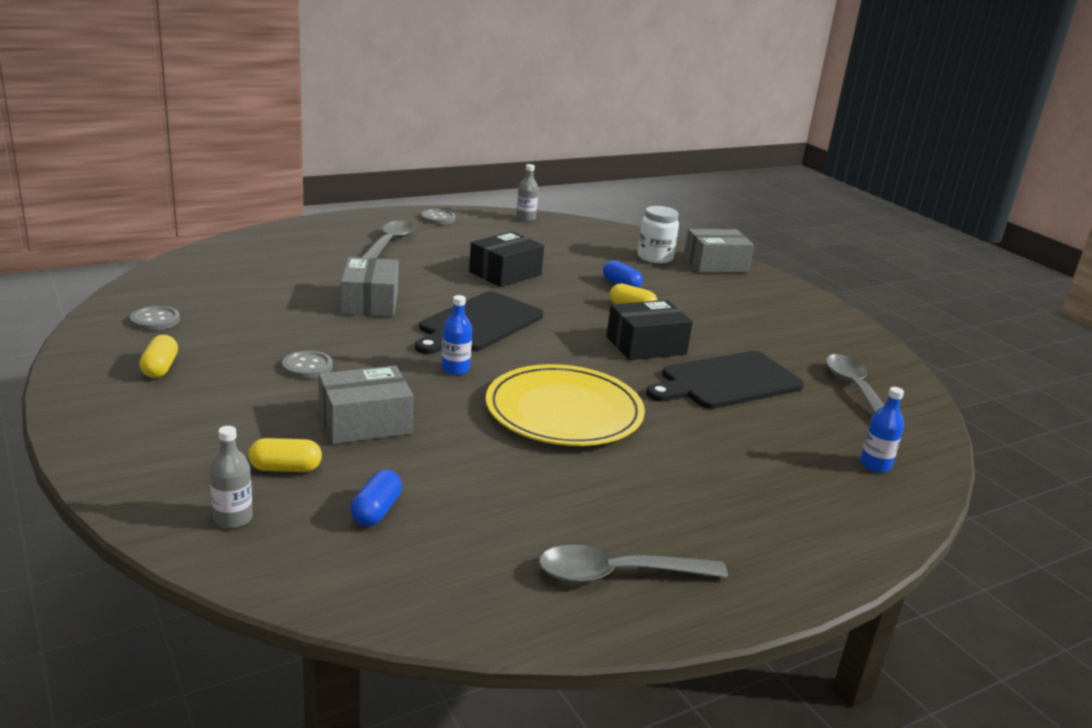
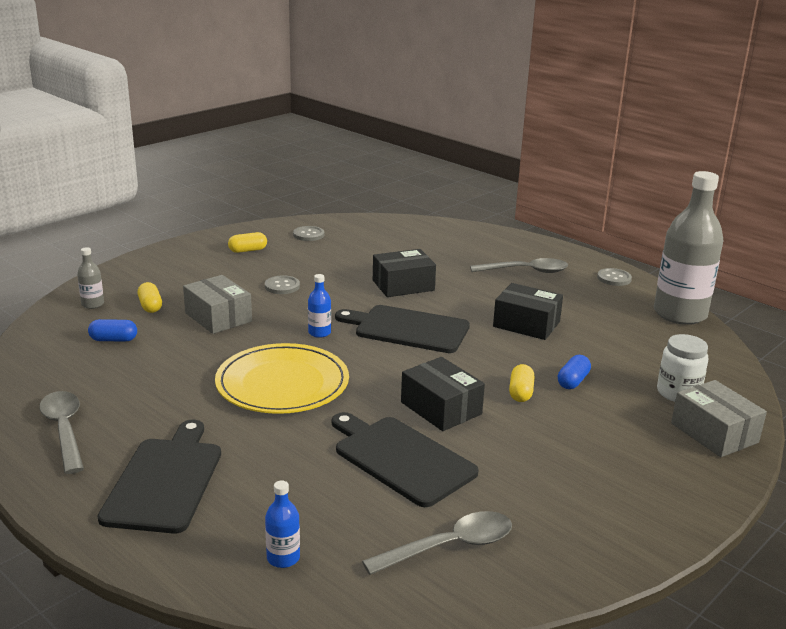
camera: 75 degrees right, 0 degrees up
(370, 302) = (403, 285): grey box -> black box
(525, 218) = (680, 314): grey bottle -> grey bottle, size x2.47
(746, 511) = (165, 481): none -> black cutting board

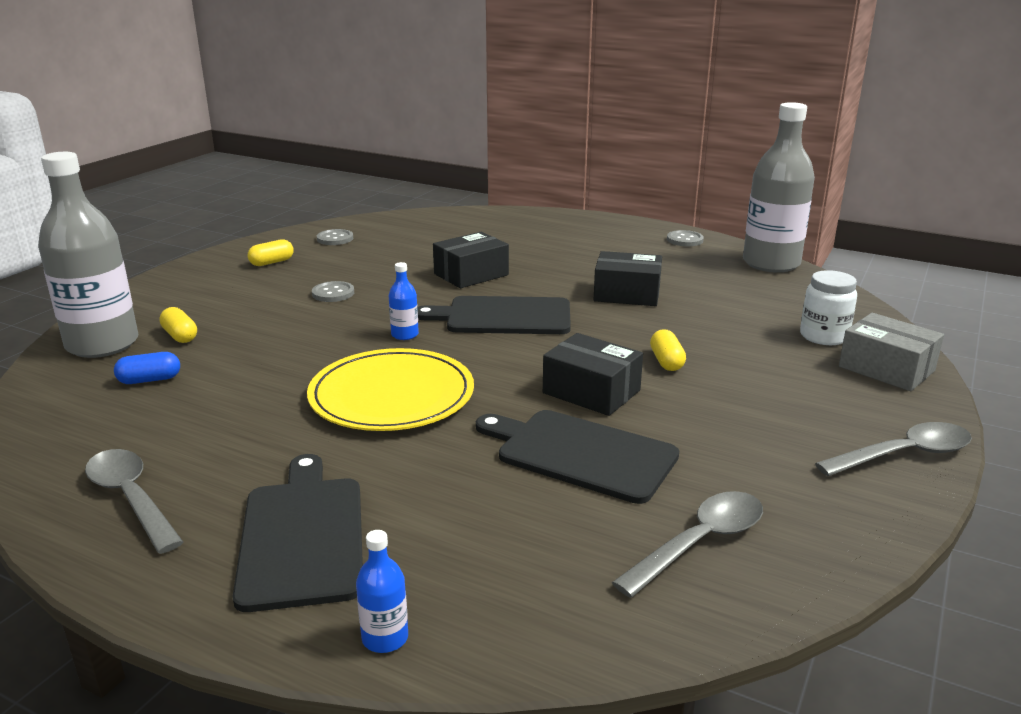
camera: 15 degrees left, 0 degrees up
(92, 304) = (102, 344): grey bottle -> grey bottle, size x2.47
(218, 317) = (273, 336): grey box -> none
(283, 558) = (509, 601): blue bottle -> blue bottle (385, 638)
(526, 271) = (593, 244): grey spoon -> grey spoon (904, 454)
(573, 381) = (712, 342): blue capsule -> none

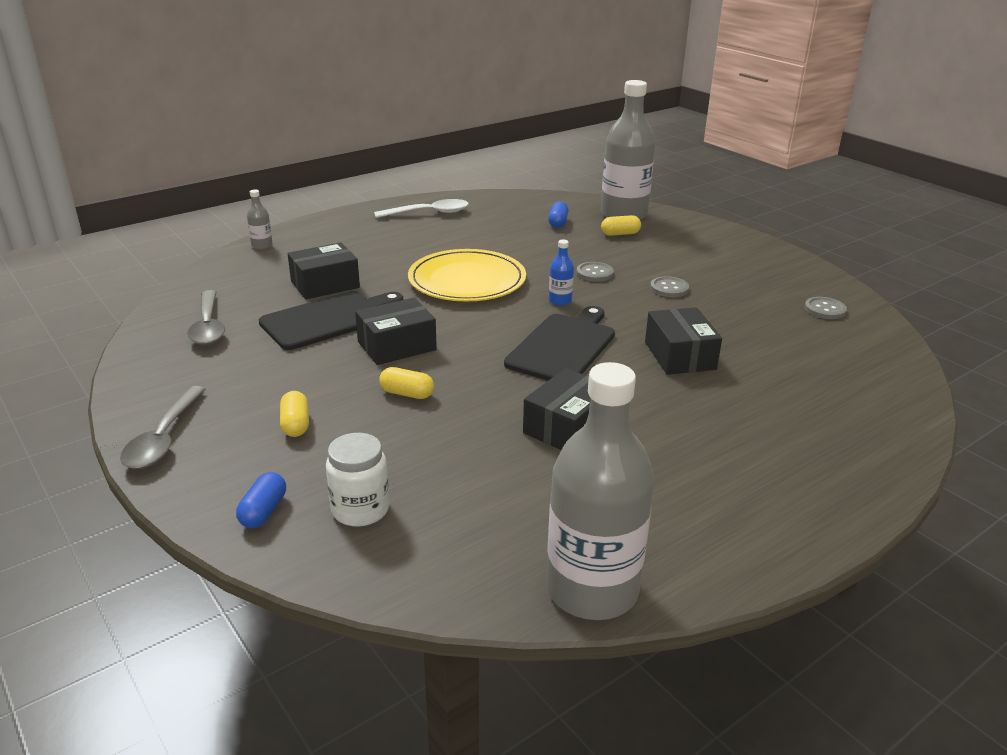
camera: 115 degrees right, 5 degrees up
(131, 498) = (429, 213): grey spoon -> white spoon
(272, 262) = (762, 275): yellow capsule -> yellow capsule (295, 424)
(302, 536) = (351, 240): black cutting board -> none
(385, 638) = (262, 246): blue bottle -> grey bottle
(488, 495) = (325, 284): none -> black box
(685, 240) = (733, 549): grey button -> grey button (594, 273)
(886, 369) = (263, 511): grey box -> blue capsule

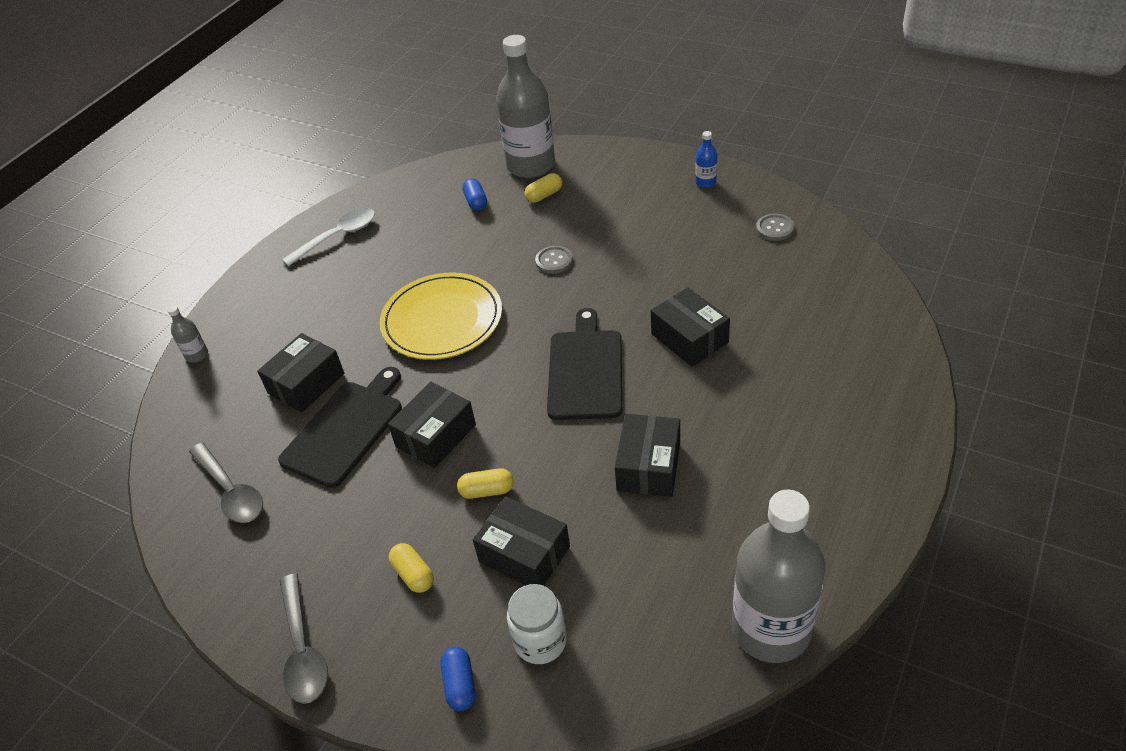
camera: 20 degrees left, 15 degrees up
(401, 445) = (524, 554): none -> black box
(560, 301) = (546, 311): blue bottle -> blue bottle (705, 182)
(669, 288) = (631, 254): grey button -> none

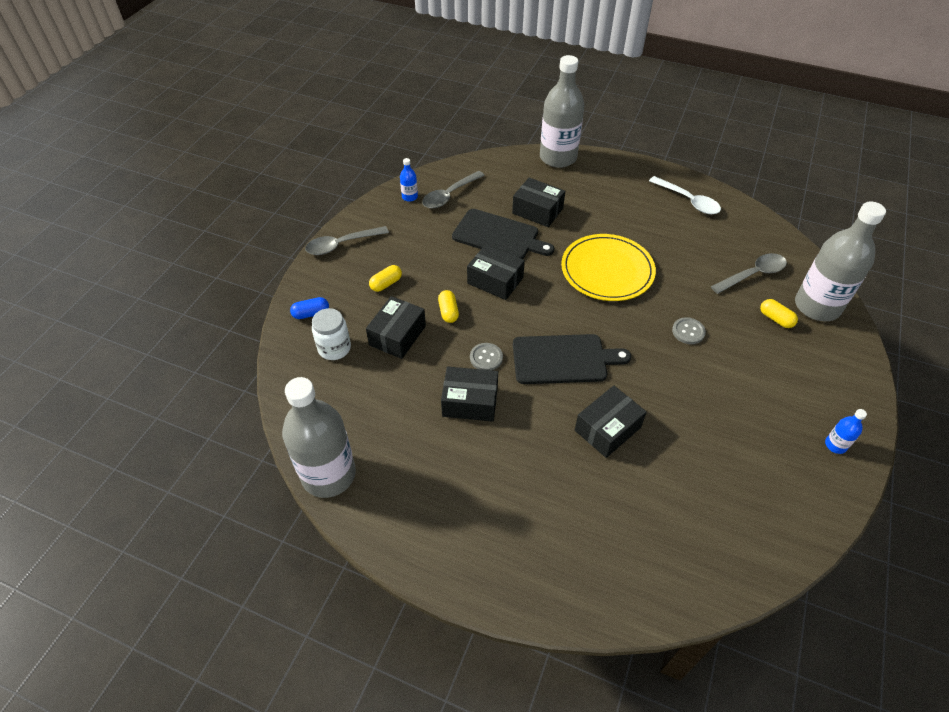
camera: 80 degrees right, 5 degrees up
(197, 355) = (558, 158): grey bottle -> grey bottle, size x2.47
(214, 548) = (409, 197): none -> blue bottle
(476, 202) = (753, 274): blue capsule -> grey spoon
(775, 228) = (776, 505): grey button -> grey button (486, 358)

